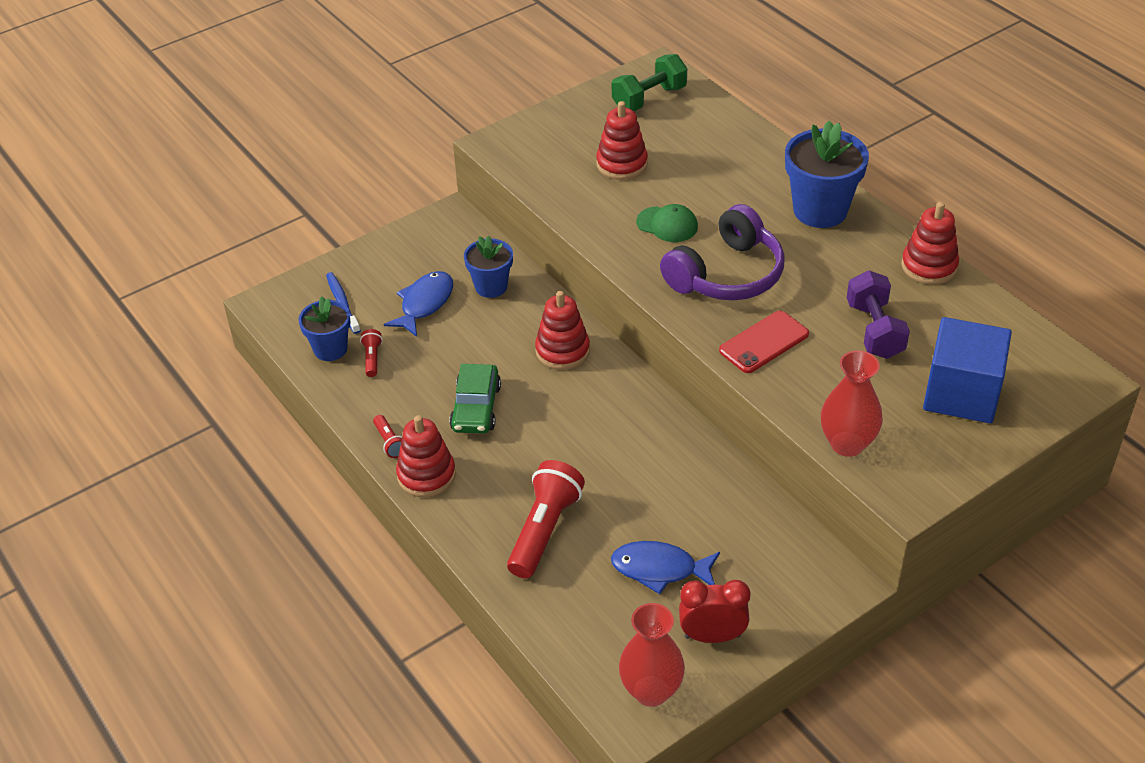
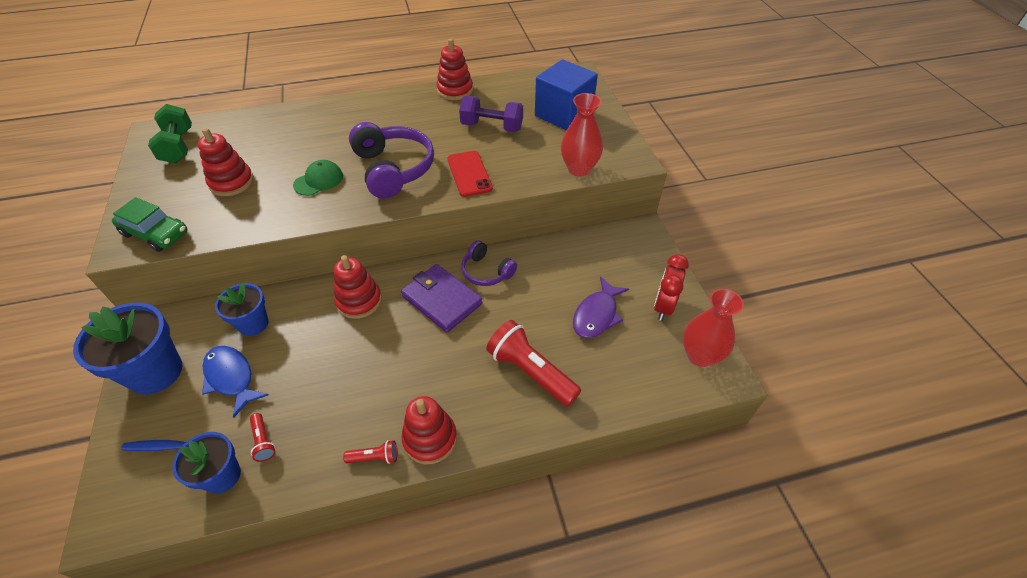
camera: 70 degrees left, 5 degrees up
(372, 358) = (263, 441): red flashlight -> red flashlight turned 135 degrees counterclockwise
(476, 408) = (378, 377): green car -> green car (156, 233)
(602, 418) = (441, 300): none -> purple wallet
(660, 569) = (597, 315): blue fish -> purple fish
(668, 442) = (486, 272): none -> purple headphones
(820, 210) = (371, 112): blue flower pot -> blue flower pot (156, 372)

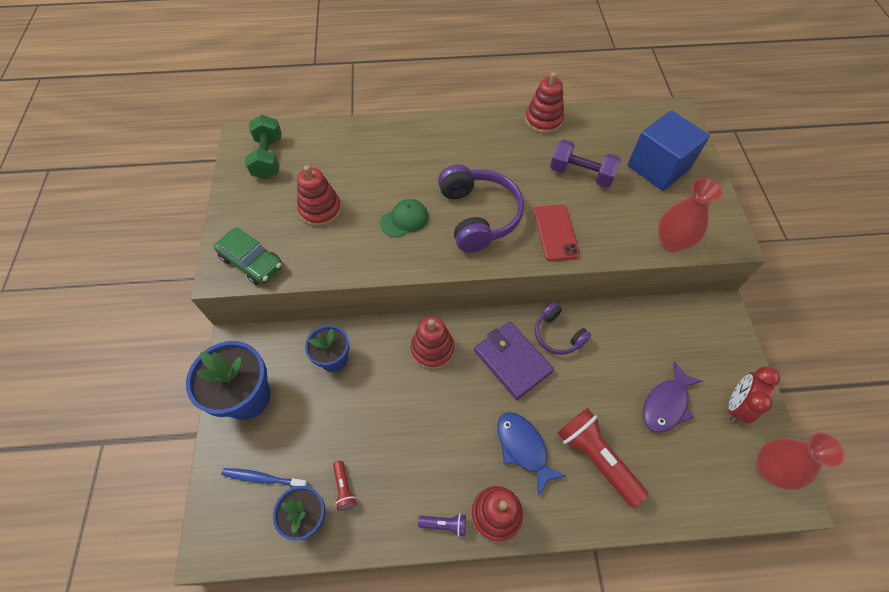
camera: 10 degrees right, 10 degrees up
(231, 378) = (314, 415): blue fish -> blue fish (523, 448)
(374, 457) = (444, 524): red flashlight -> purple flashlight

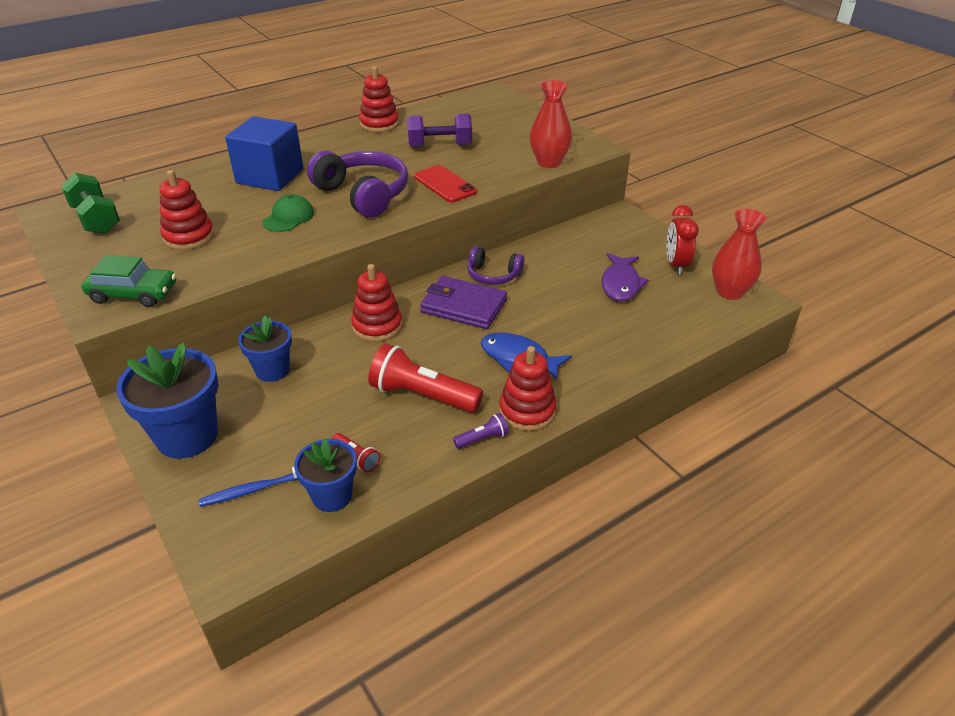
camera: 30 degrees left, 20 degrees down
(596, 458) = (588, 339): red flashlight -> red flashlight (422, 395)
(658, 167) = (504, 125): blue cube -> blue cube (270, 176)

